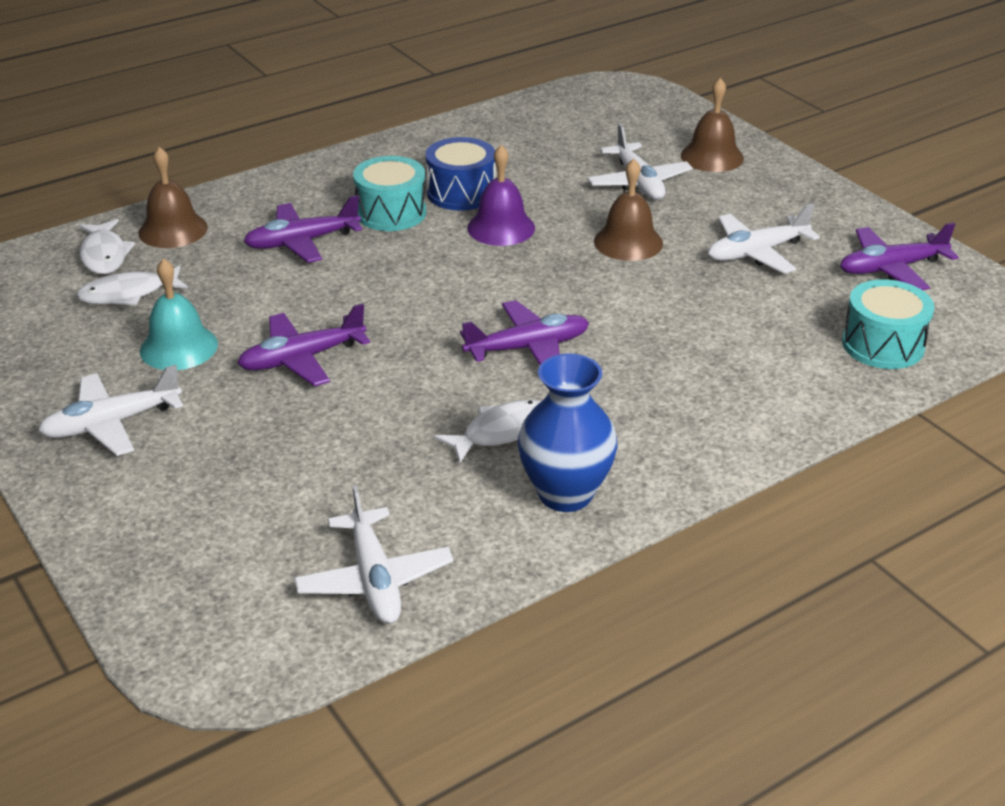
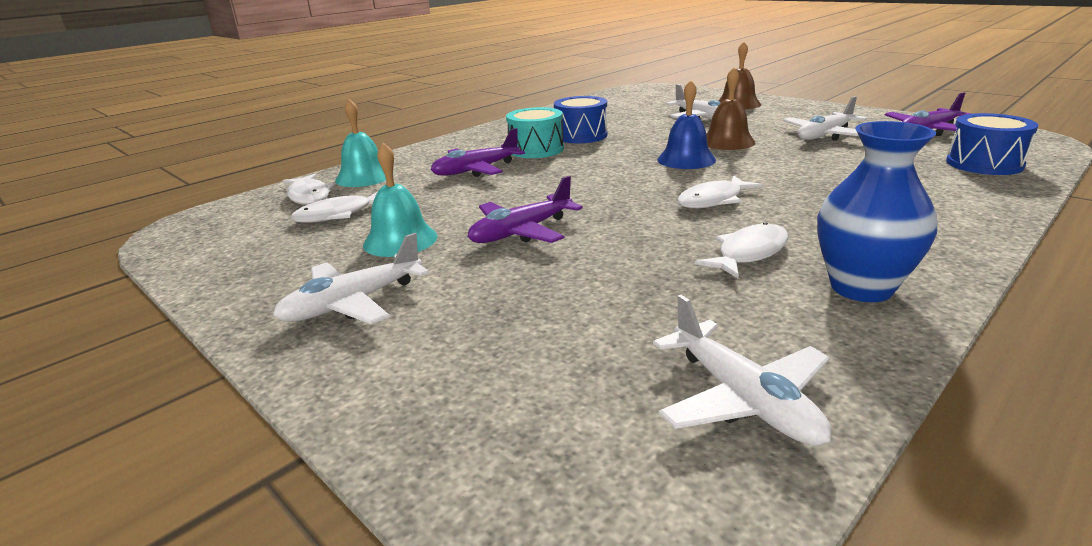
camera: 10 degrees left, 10 degrees down
(173, 230) = (364, 177): brown bell -> turquoise bell
(501, 228) = (626, 146): purple bell -> none
(528, 348) = (713, 200): purple plane -> white fish
(552, 269) = (686, 159): none -> blue bell
(883, 345) = (984, 164): turquoise drum -> blue drum

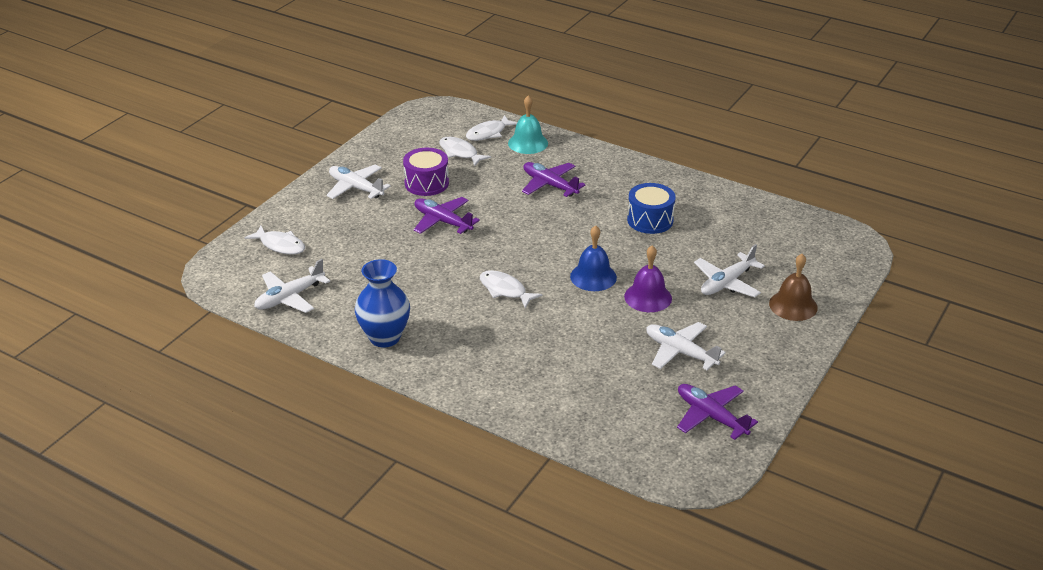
camera: 75 degrees right, 10 degrees up
(400, 240) = (426, 183): turquoise bell -> purple drum
(536, 149) = (605, 203): turquoise drum -> none
(727, 142) = (648, 297): brown bell -> purple bell
(749, 253) = (423, 302): white fish -> white fish (280, 245)
(984, 164) = (611, 428): blue drum -> none

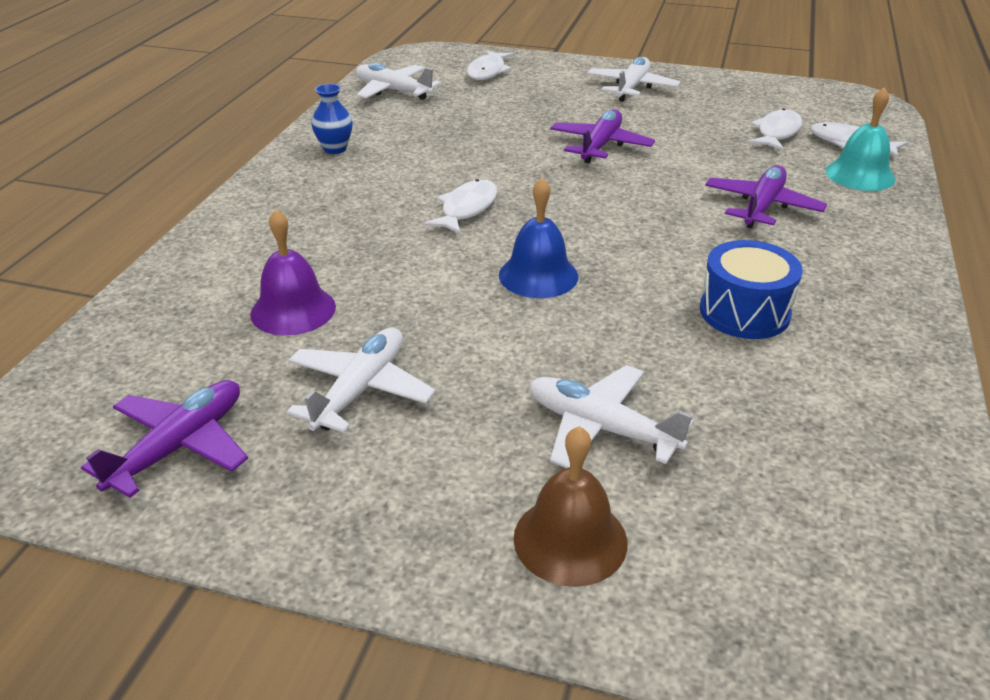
camera: 75 degrees right, 0 degrees up
(385, 337) = (335, 149): blue vase -> blue vase, size x0.57
(426, 183) = (680, 123): purple drum -> none
(648, 297) = (508, 336): purple bell -> purple bell (293, 310)

